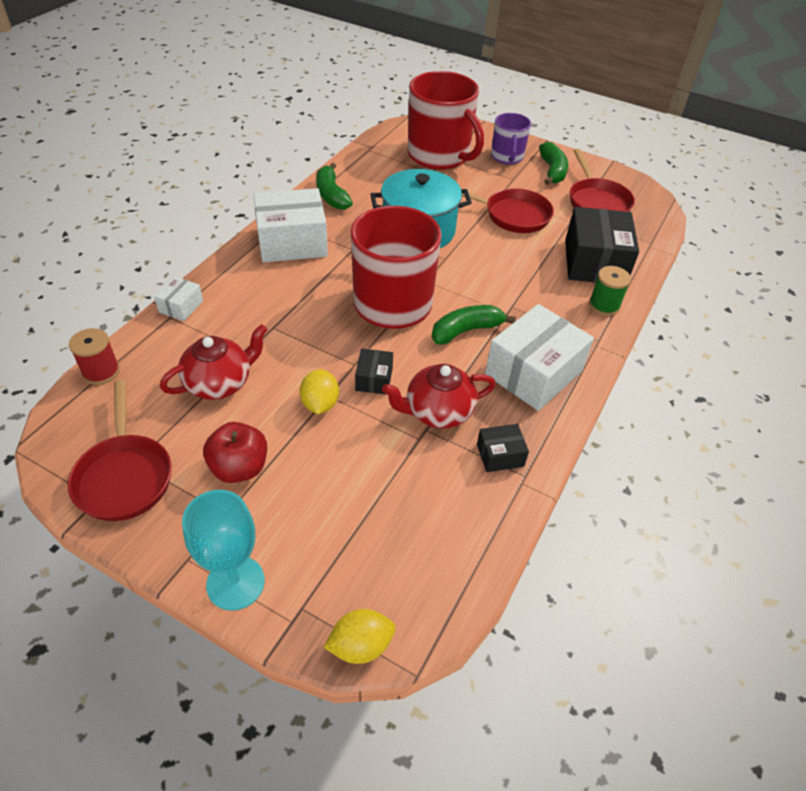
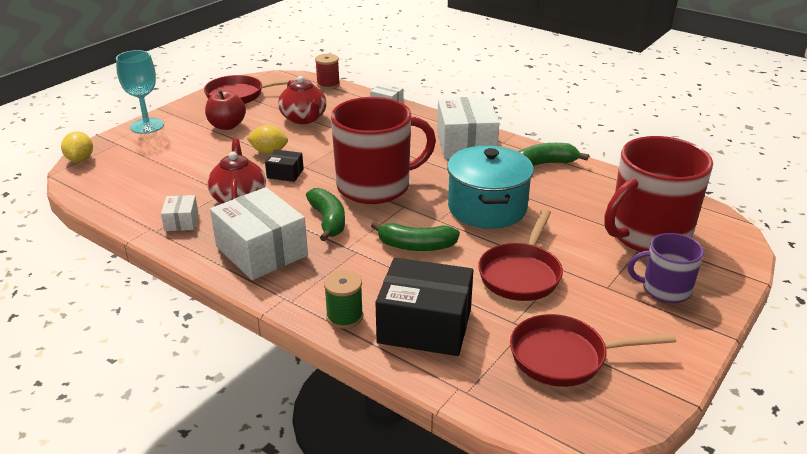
camera: 100 degrees right, 15 degrees down
(500, 455) = (181, 221): black box -> white box
(552, 171) = (639, 327): green banana -> green banana (416, 246)

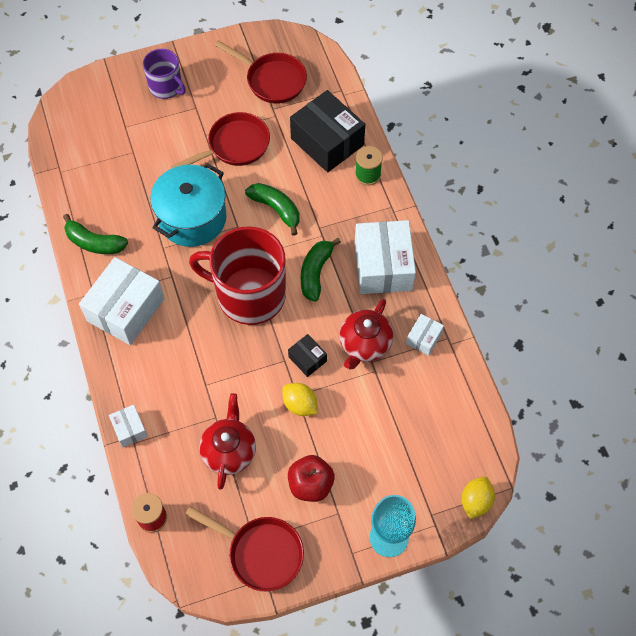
camera: 145 degrees left, 30 degrees up
(648, 234) = (118, 130): red mug -> none

